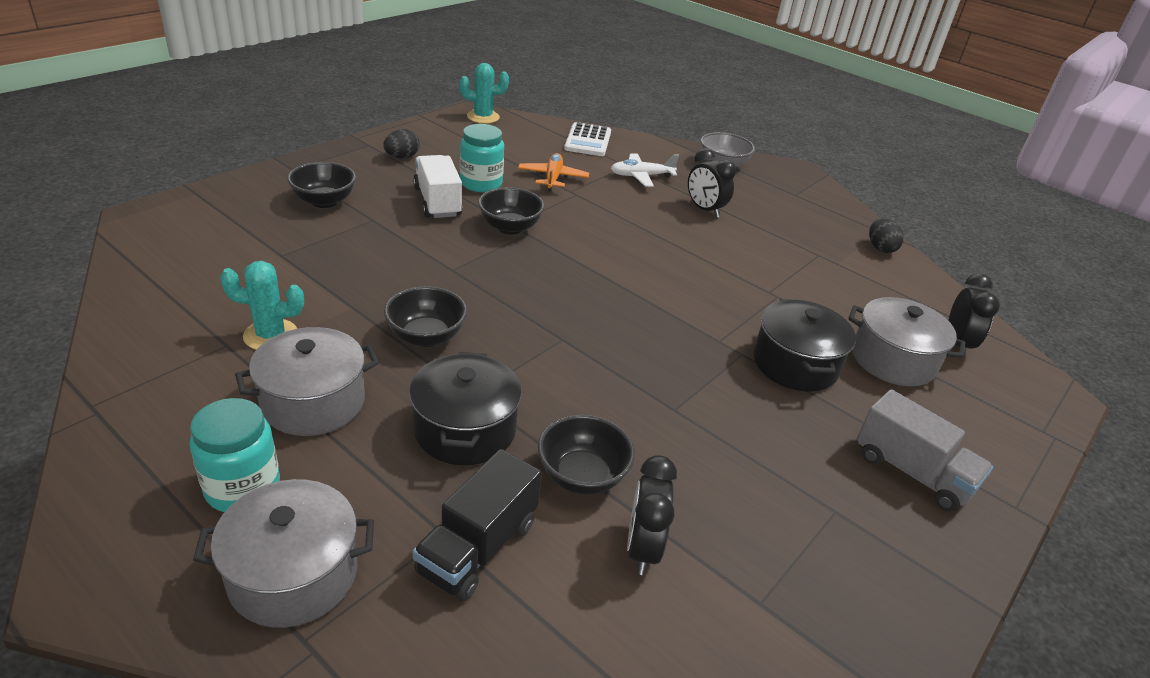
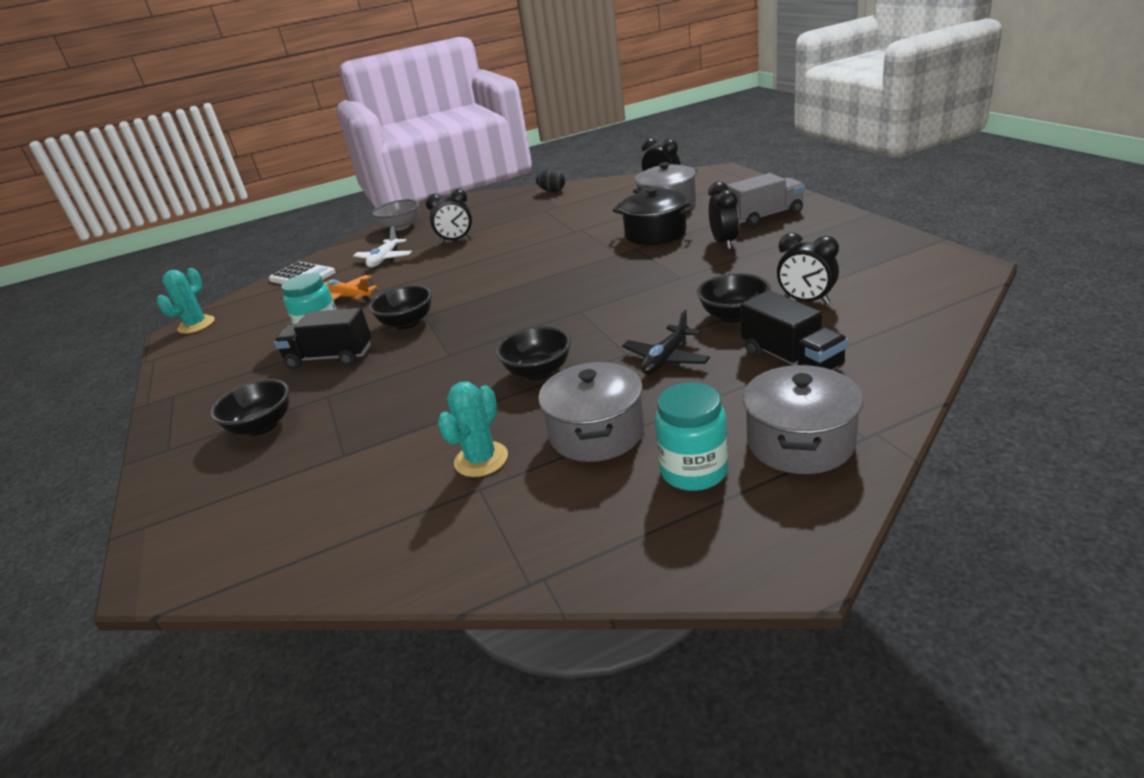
camera: 55 degrees left, 5 degrees down
(402, 157) = (223, 375): black egg -> none
(437, 202) = (330, 357): white truck -> black truck
(465, 430) = (666, 359): black pot -> black plane
(794, 437) = (724, 243): none -> black clock

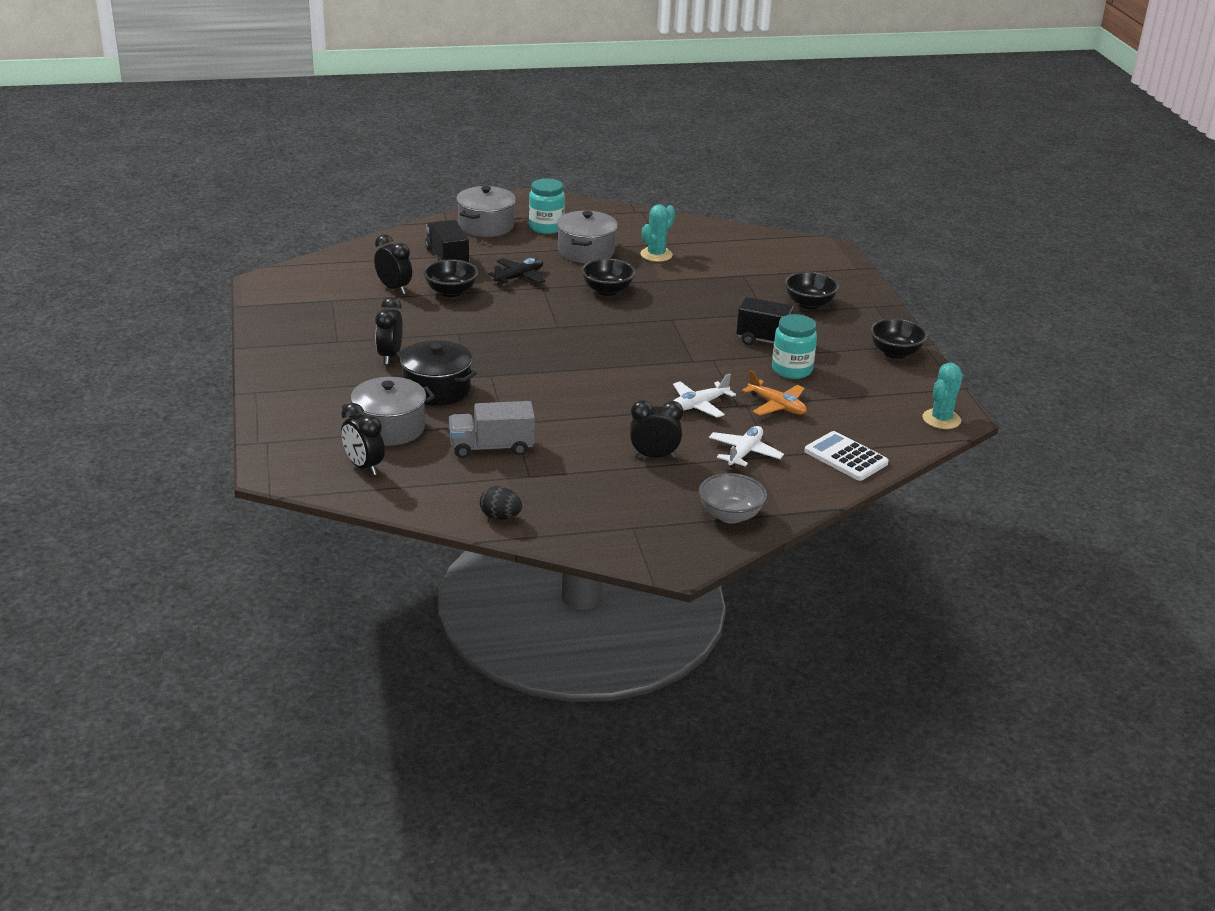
camera: 175 degrees left, 0 degrees up
(407, 323) = (708, 357): black bowl -> black bowl (895, 353)
(419, 280) = (699, 405): none -> white plane
(765, 216) = (319, 376): grey truck -> grey truck (491, 447)

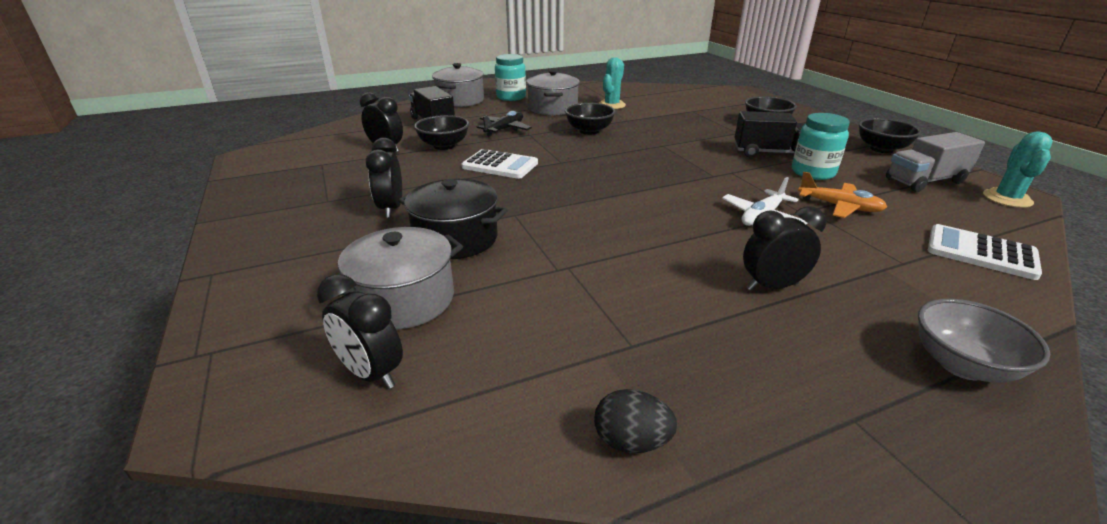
camera: 10 degrees left, 0 degrees up
(491, 447) = (556, 307): grey truck -> grey truck (925, 181)
(497, 323) = (500, 165): none -> white calculator
(744, 453) = (870, 265): white plane -> none

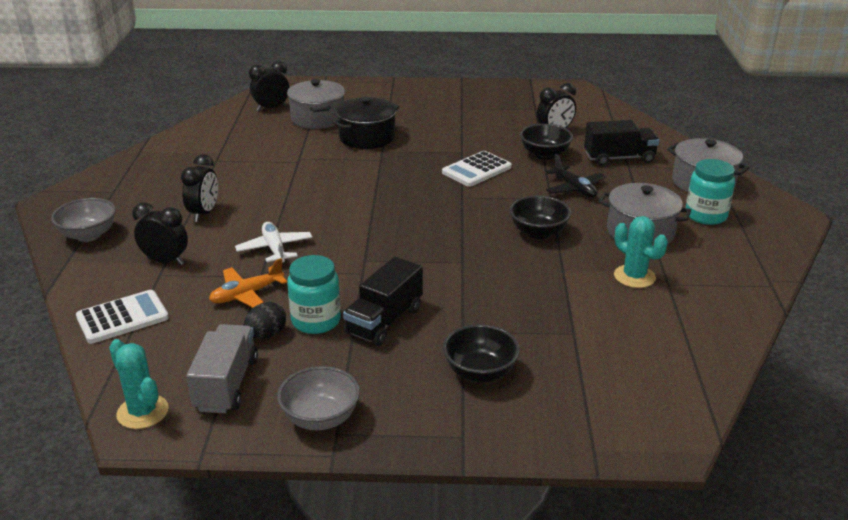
camera: 115 degrees right, 0 degrees up
(391, 209) = (429, 124): black clock -> black clock (165, 261)
(631, 441) = (171, 146): black egg -> black egg (266, 335)
(881, 149) = (320, 418): black bowl -> grey bowl

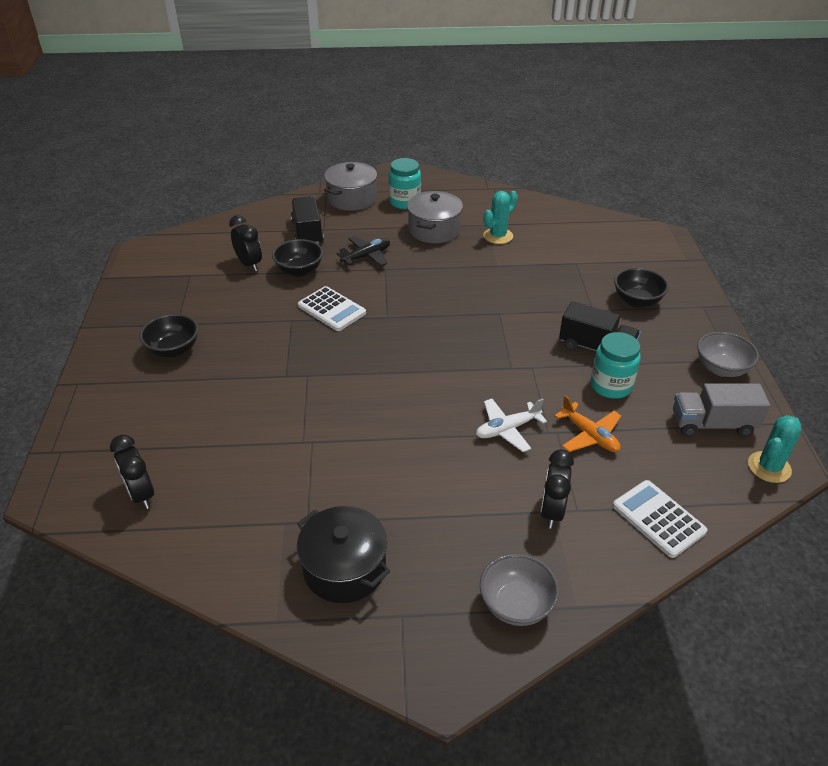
camera: 95 degrees left, 10 degrees up
(204, 214) = (447, 502): black clock -> none
(266, 335) = (641, 412): black egg -> none
(317, 118) = (186, 441): grey pot -> none
(367, 137) = (249, 391): black pot -> black pot (344, 568)
(538, 232) = (444, 275): black bowl -> black bowl (174, 350)

